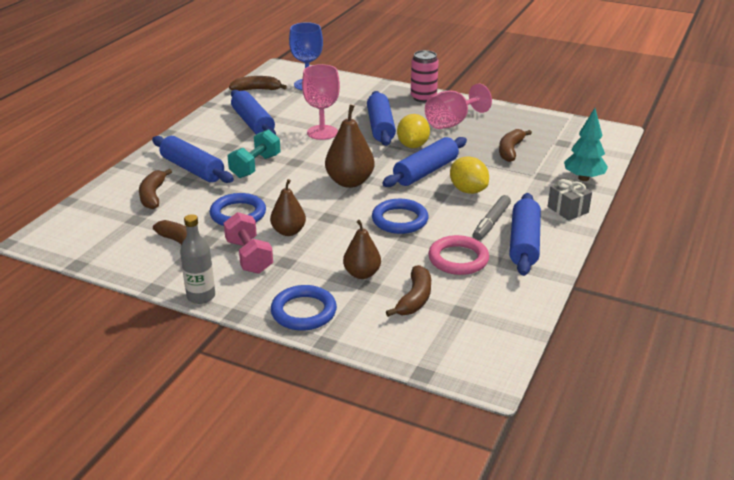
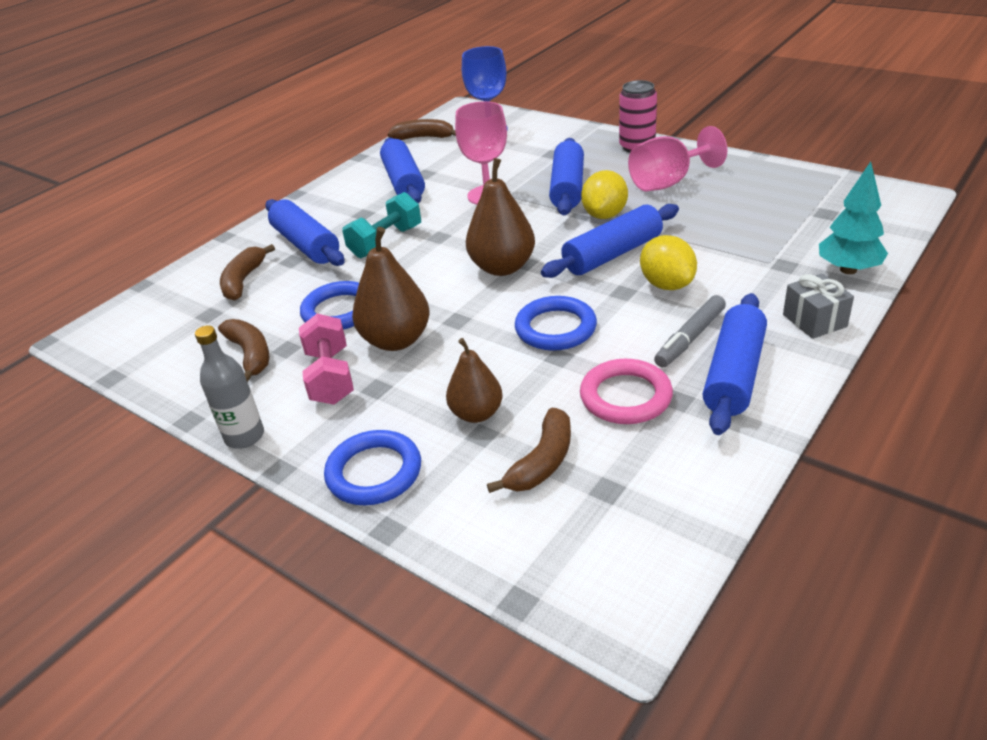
camera: 15 degrees right, 5 degrees up
(288, 231) = (396, 340): brown pear -> brown pear, size x1.53
(510, 150) = (744, 224): brown banana -> none

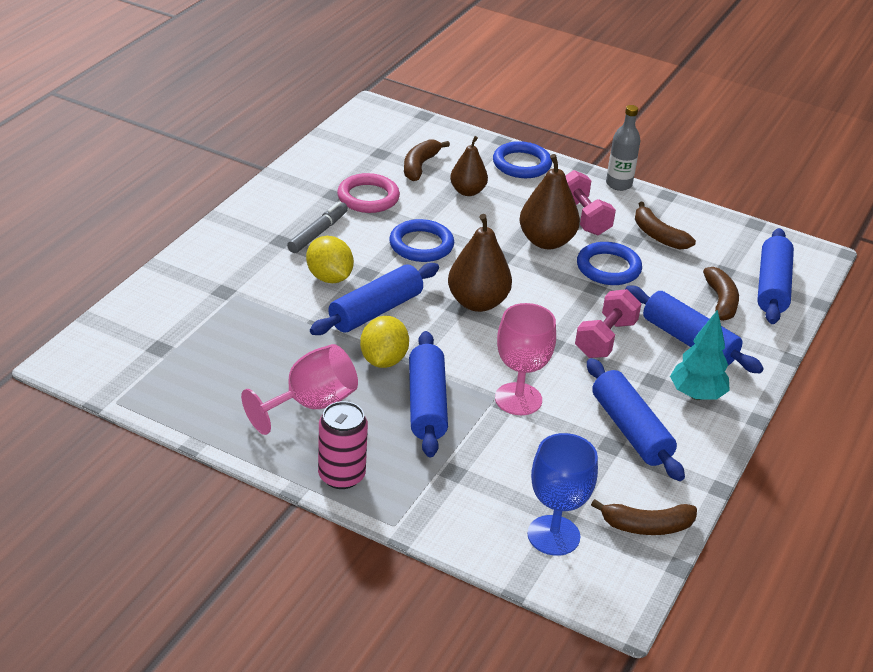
camera: 165 degrees right, 0 degrees up
(386, 242) = (605, 339): turquoise dumbbell -> pink dumbbell
(734, 374) = (292, 208): blue rolling pin -> blue rolling pin (772, 286)
(814, 320) = (221, 242): grey gift -> none
(848, 270) = (172, 283): turquoise tree -> turquoise tree (696, 395)

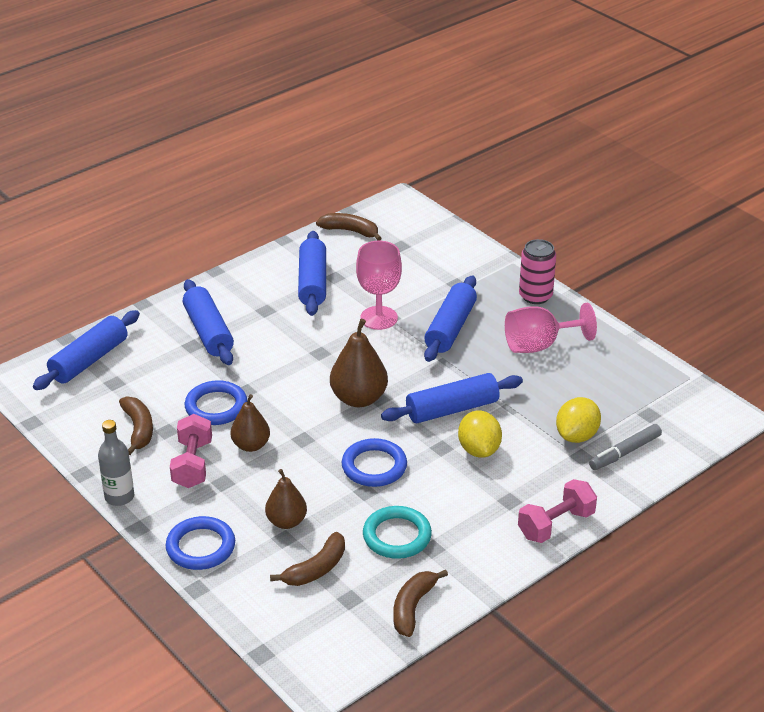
camera: 155 degrees left, 0 degrees up
(317, 233) = (469, 501): grey marker -> grey marker (625, 452)
(368, 197) = (397, 536): pink ring -> turquoise ring
(383, 360) = (466, 366): yellow lemon -> yellow lemon (577, 436)
(546, 241) = (251, 445): brown pear -> brown pear, size x0.66
(553, 535) = (413, 238): blue goblet -> none
(605, 339) = (274, 347): pink dumbbell -> pink dumbbell (556, 524)
(696, 395) = (242, 294): turquoise tree -> none
(720, 302) = (149, 356): brown banana -> brown banana (413, 607)

